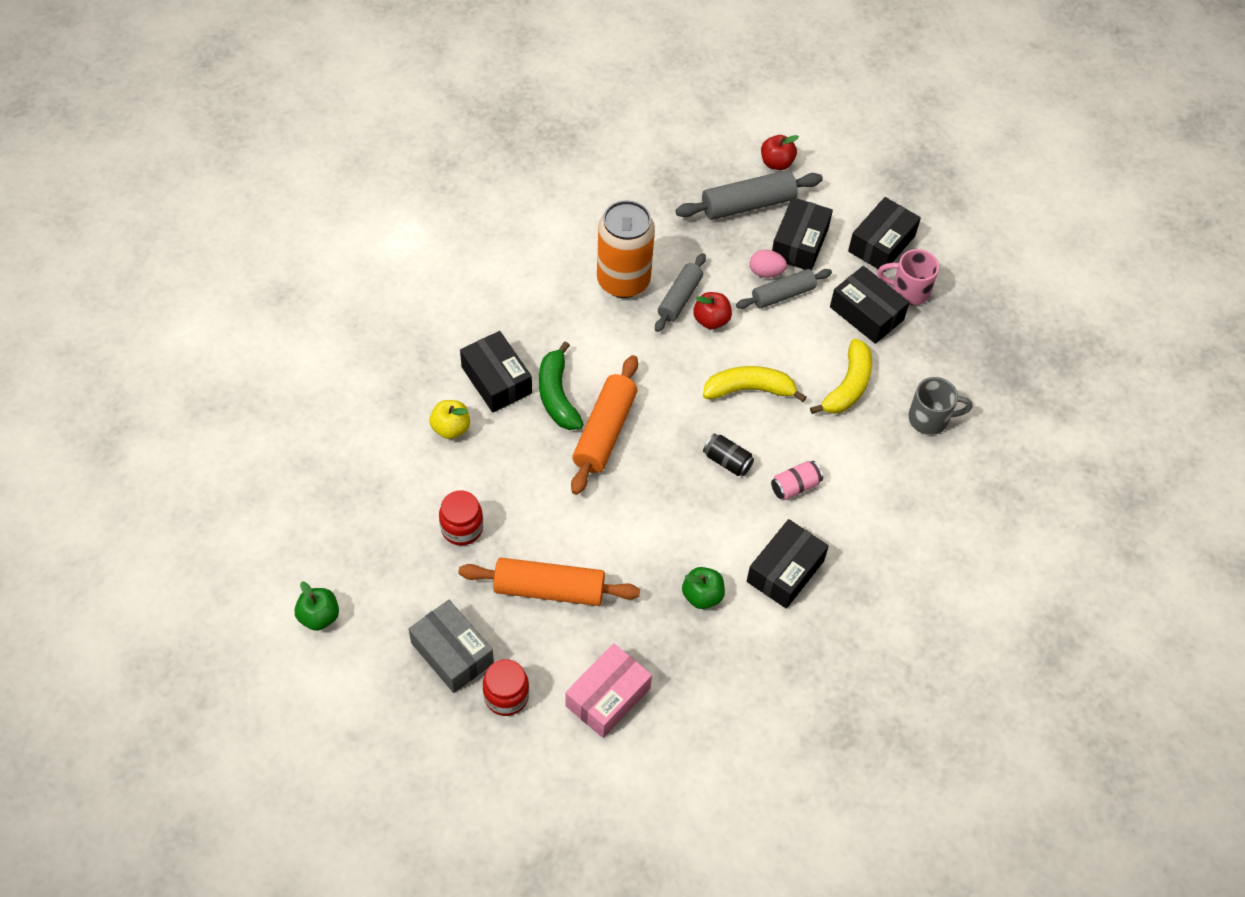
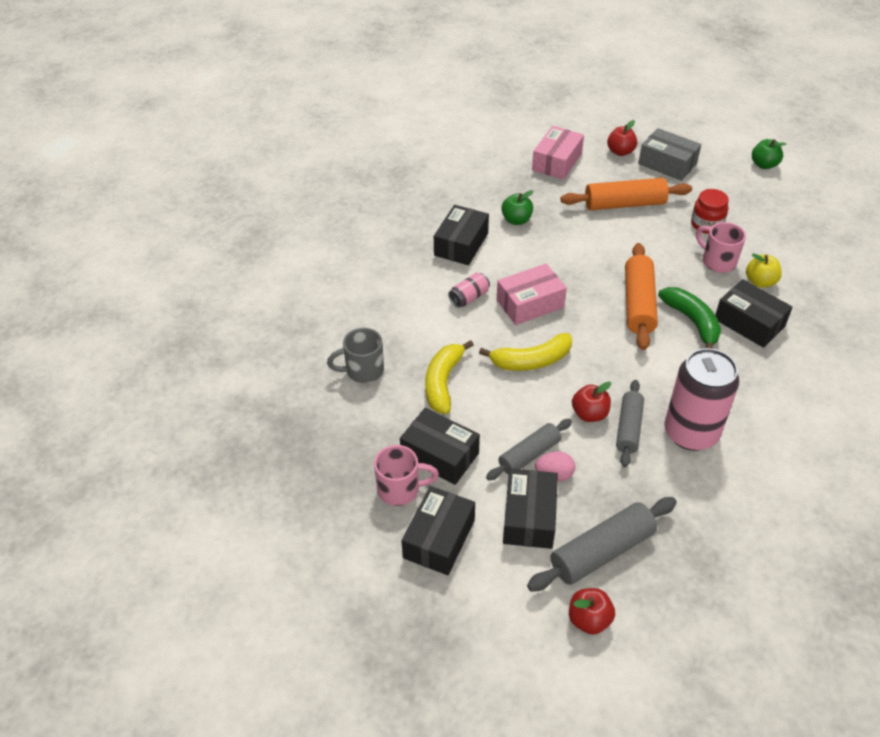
camera: 170 degrees right, 10 degrees down
(482, 468) = (717, 261): none -> pink mug
(506, 696) = (620, 152): red jar -> red apple
(623, 281) = (691, 433): orange can -> pink can
(727, 461) = (530, 303): black can -> pink box

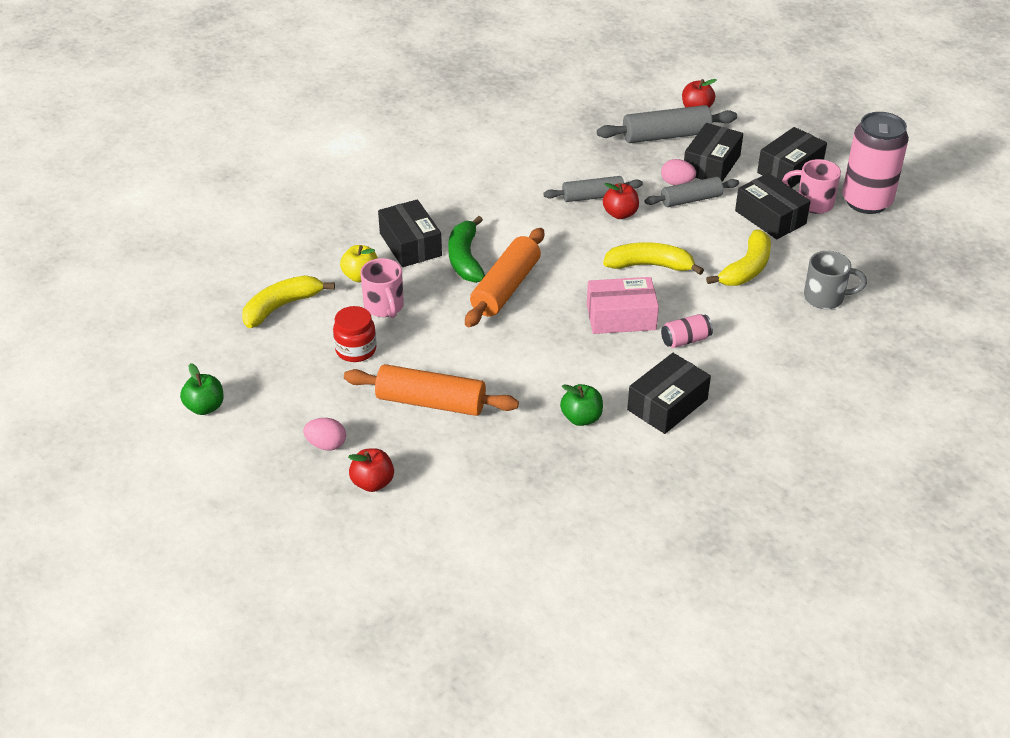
camera: 160 degrees left, 5 degrees down
(557, 162) = (473, 491): pink box -> none
(628, 428) = (592, 197): grey rolling pin -> grey rolling pin turned 45 degrees clockwise
(667, 164) = (326, 445): grey box -> pink egg
(691, 433) = (541, 182): pink can -> pink can (866, 201)
(792, 241) = (281, 307): none -> yellow banana

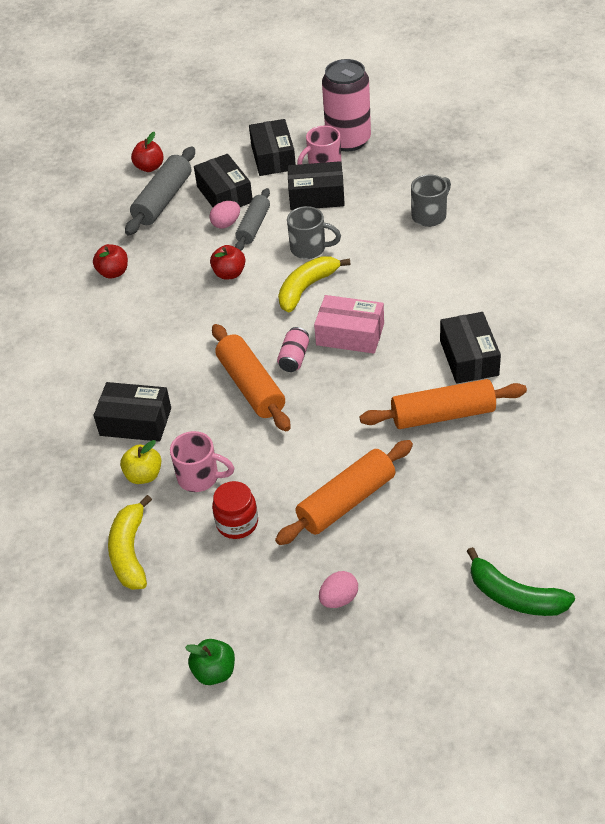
camera: 50 degrees left, 5 degrees up
(372, 483) = (411, 586): red apple -> red apple (113, 272)
(465, 259) = (190, 394): green banana -> green banana (515, 596)
(581, 418) = (443, 415): green apple -> orange rolling pin
(592, 197) = (192, 279): grey rolling pin -> none
(621, 317) = (350, 334): pink box -> pink box turned 75 degrees clockwise
(685, 340) = (408, 312): pink can -> pink can (294, 358)
(699, 244) = (309, 249): none -> grey mug
(746, 269) = (361, 238): yellow banana -> none

